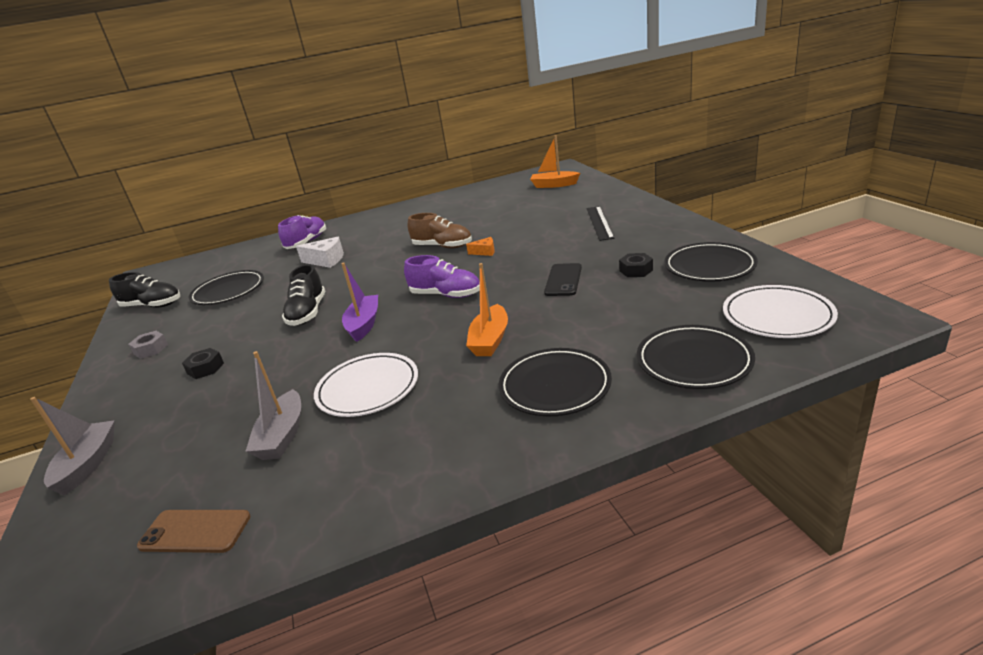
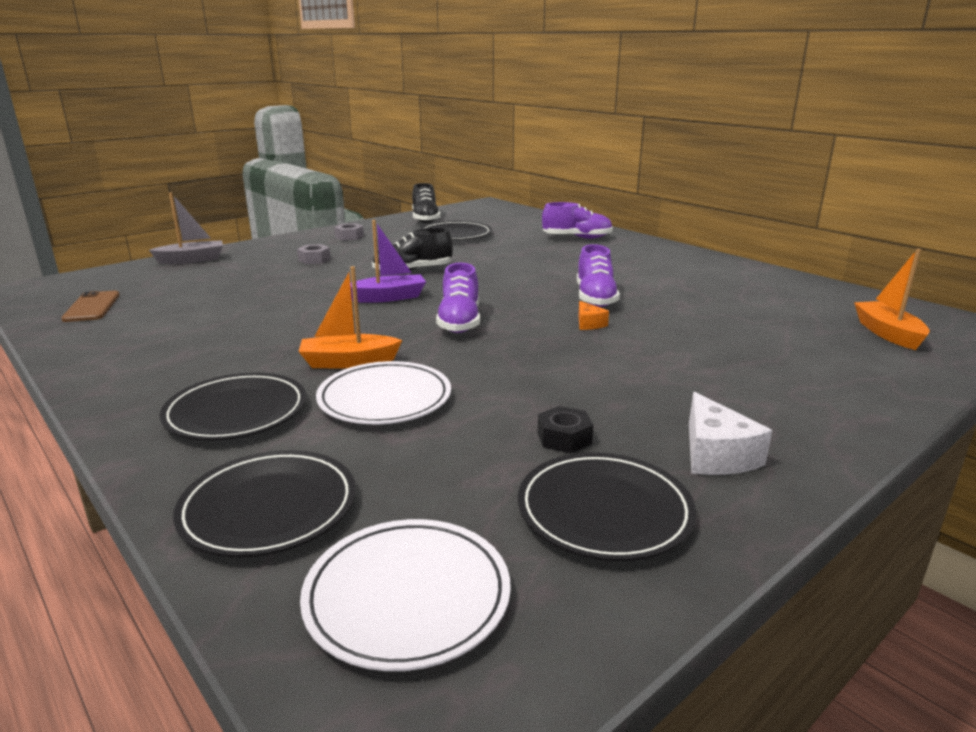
camera: 65 degrees right, 5 degrees down
(205, 368) = (314, 259): black nut -> grey nut
(282, 435) = (199, 306): grey boat -> none
(326, 260) = (534, 254): white cheese -> white cheese (715, 454)
(368, 388) = (262, 322): white plate -> white plate (384, 398)
(442, 246) = (595, 298): brown shoe -> purple shoe
(563, 280) = (515, 385): black phone -> none
(599, 223) = (745, 389): black ruler -> none

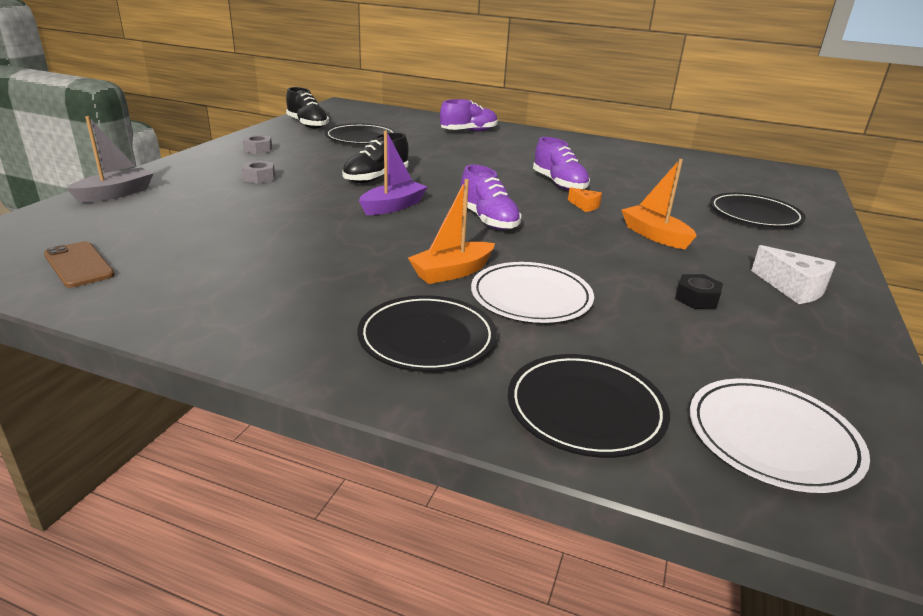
camera: 30 degrees left, 5 degrees up
(604, 511) = (790, 343): black plate -> black plate (754, 215)
(887, 333) = (766, 184): orange boat -> orange boat (655, 235)

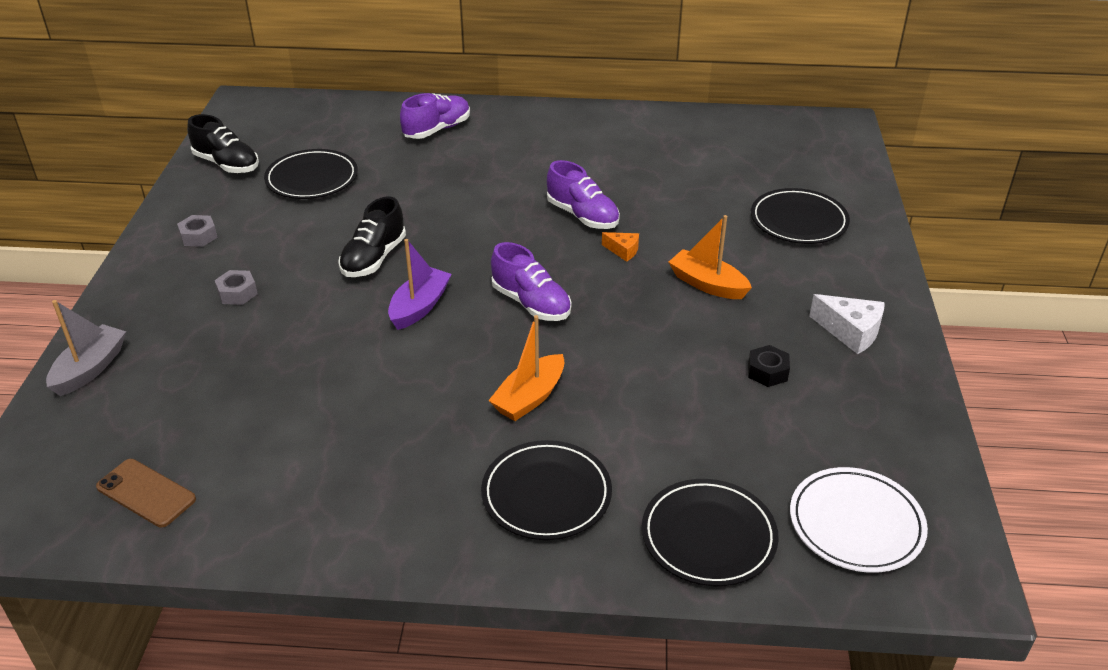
camera: 15 degrees left, 10 degrees up
(531, 297) = (618, 413): white plate -> none

